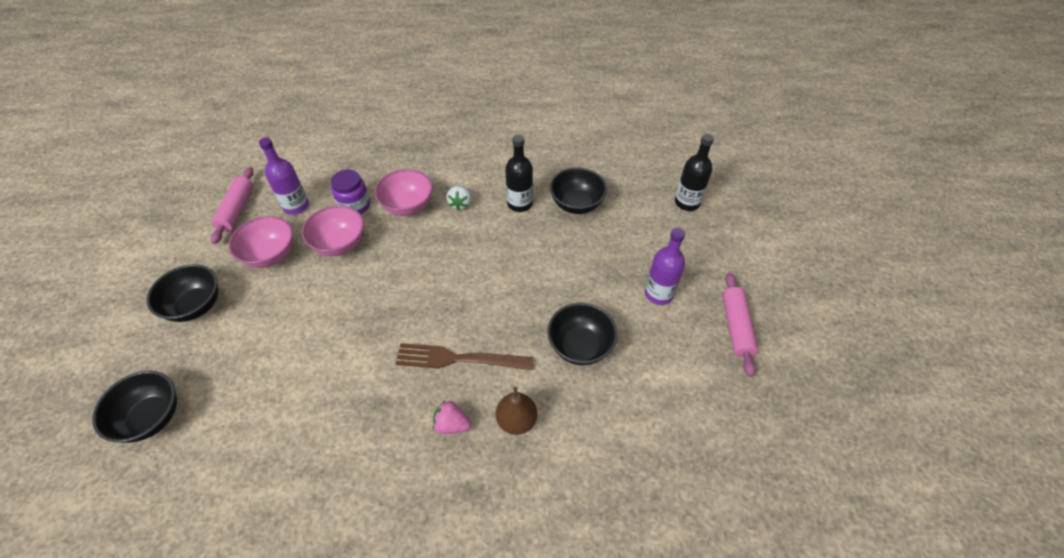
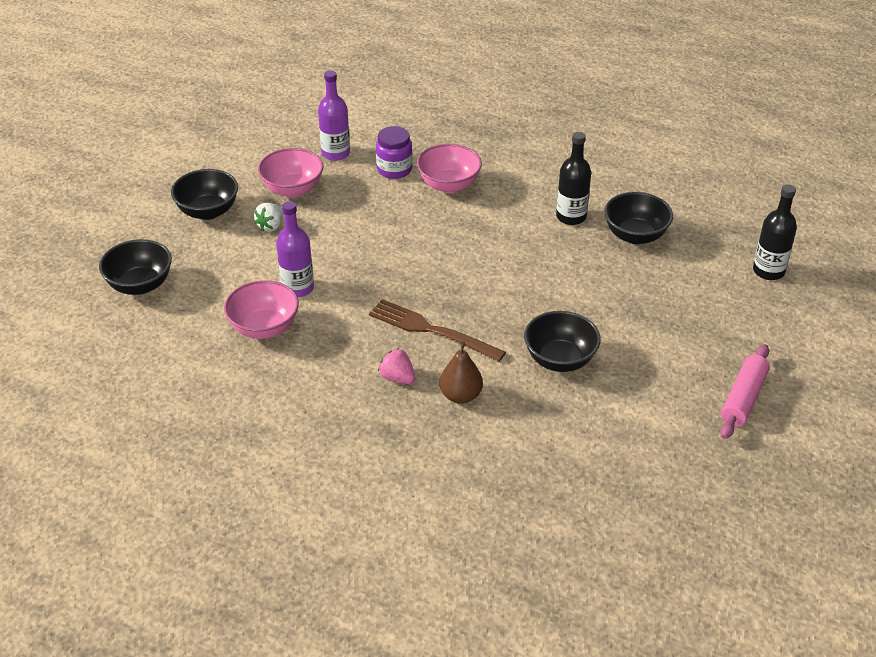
camera: 25 degrees right, 10 degrees down
(237, 210) = (277, 140): pink rolling pin -> none
(340, 244) = (363, 199): pink bowl -> pink bowl (264, 328)
(460, 204) = (506, 199): white strawberry -> white strawberry (271, 226)
(658, 294) = (675, 343): purple bottle -> purple bottle (297, 288)

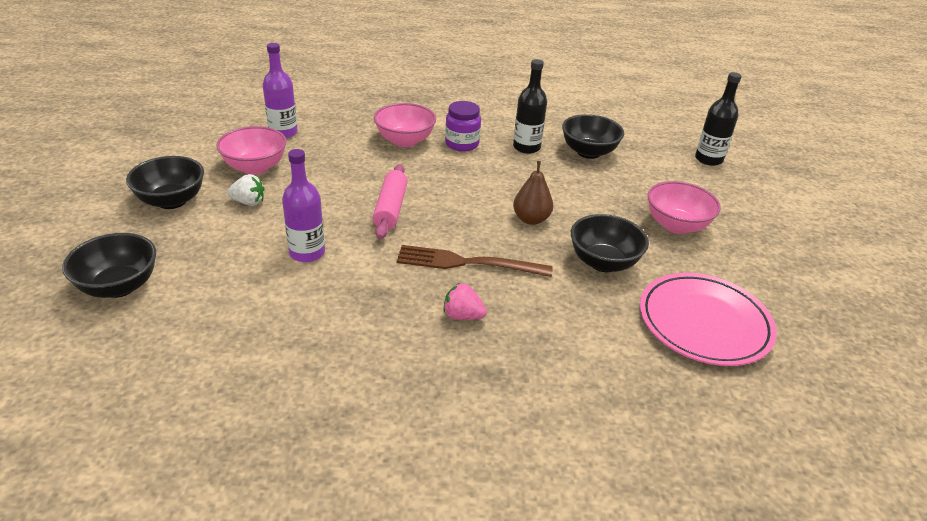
camera: 25 degrees left, 5 degrees down
(264, 328) = (290, 299): pink bowl -> pink bowl (676, 225)
(271, 226) = (248, 202): white strawberry -> white strawberry turned 90 degrees counterclockwise
(394, 169) = (347, 137): purple jar -> purple jar (462, 144)
(460, 396) = (537, 318): brown pear -> brown pear (531, 219)
(612, 440) = (704, 323): none -> pink plate
(743, 398) = (776, 259): pink rolling pin -> pink rolling pin (391, 208)

